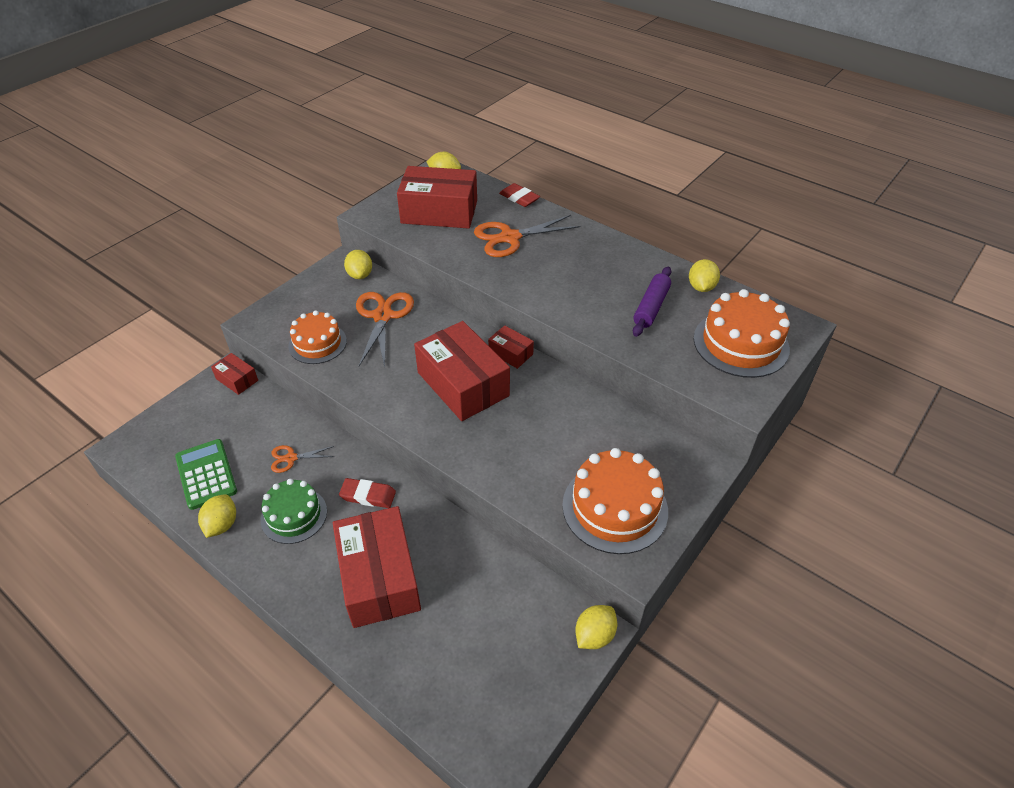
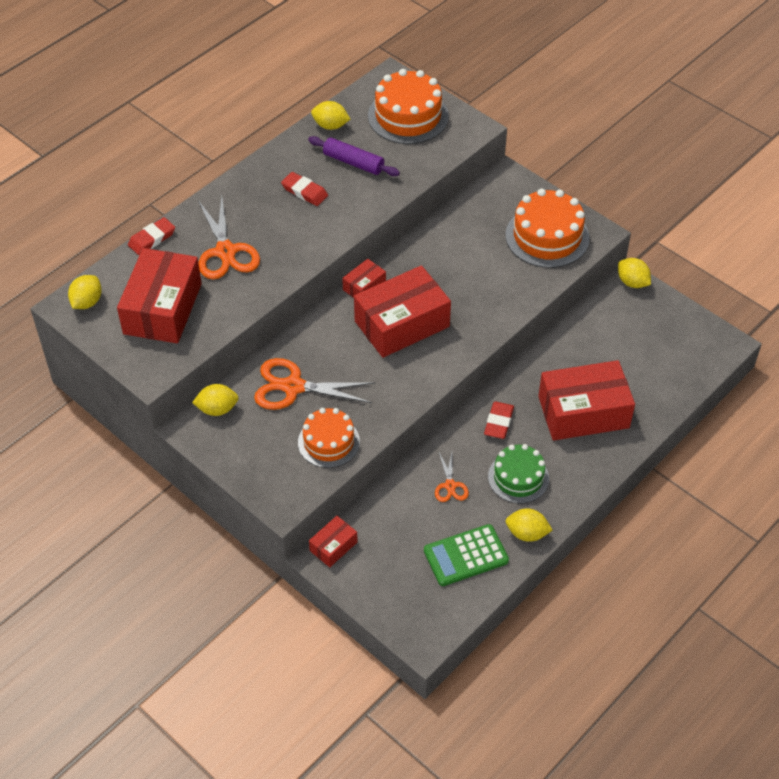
camera: 85 degrees left, 5 degrees up
(599, 277) = (304, 191): none -> red eraser

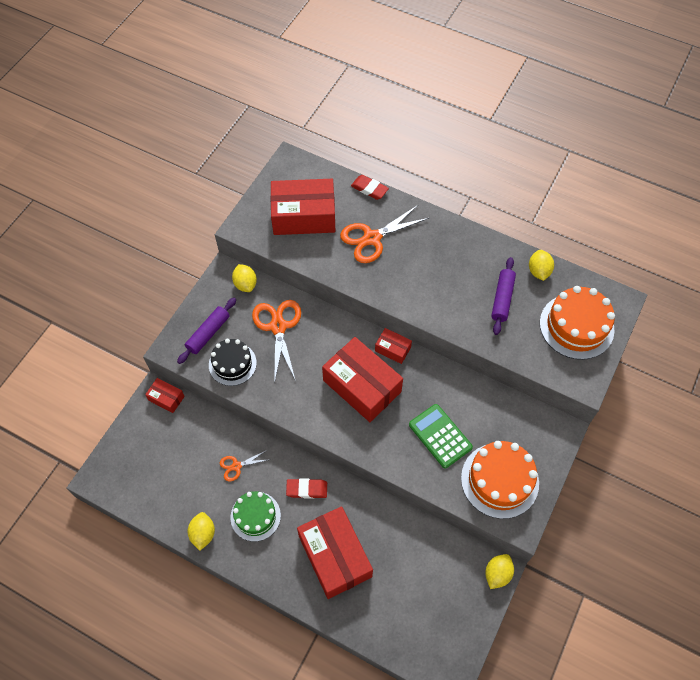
camera: 75 degrees right, 10 degrees up
(87, 302) = (296, 170): yellow lemon -> none
(275, 460) = (208, 333): none -> purple rolling pin
(304, 191) = (455, 273): red eraser -> none
(328, 442) = (232, 364): orange cake -> black cake
(466, 556) = (174, 492): green calculator -> green calculator (440, 436)

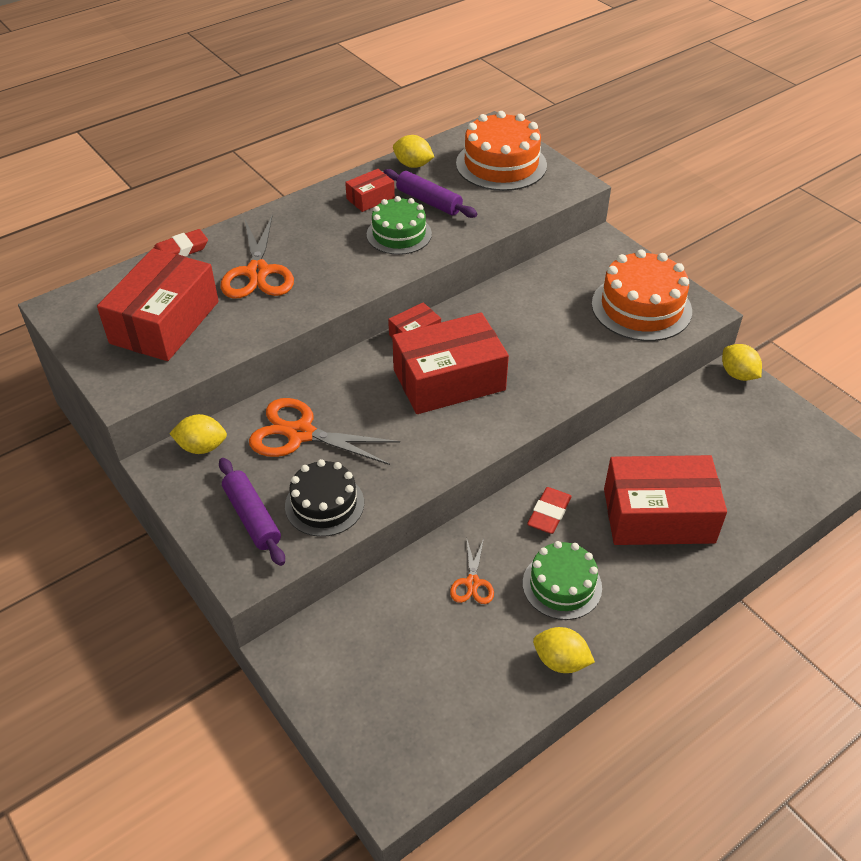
camera: 65 degrees left, 15 degrees down
(166, 398) = (305, 639): red box -> red box (370, 198)
(440, 436) = (559, 335): green calculator -> none
(455, 297) = (399, 234): none -> green cake

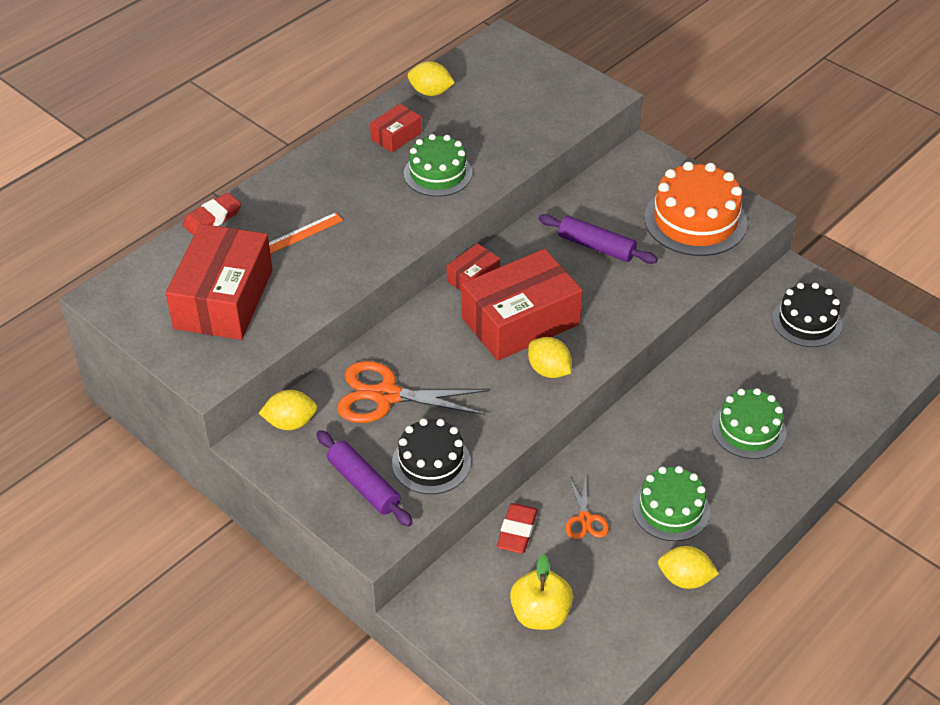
camera: 10 degrees left, 0 degrees up
(258, 272) = (303, 233): orange scissors -> orange ruler
(402, 675) = (540, 614): none -> yellow apple
(429, 201) = (458, 132): purple rolling pin -> purple rolling pin (596, 247)
(501, 164) = (523, 81): orange cake -> none
(549, 513) = (643, 442): red eraser -> red eraser (517, 531)
(658, 516) = (748, 429): red box -> green cake
(737, 417) = (807, 321): none -> black cake
(738, 374) = (799, 277): yellow lemon -> yellow lemon (549, 370)

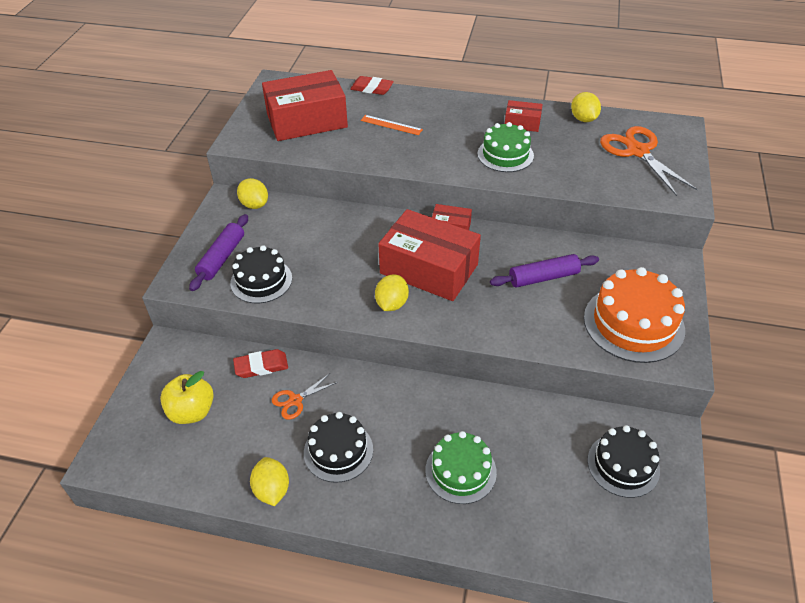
camera: 60 degrees right, 0 degrees up
(386, 396) = (307, 235): orange scissors -> orange scissors (637, 151)
(596, 247) = (543, 277): purple rolling pin -> purple rolling pin turned 75 degrees clockwise
(671, 509) = (338, 451): green cake -> black cake

